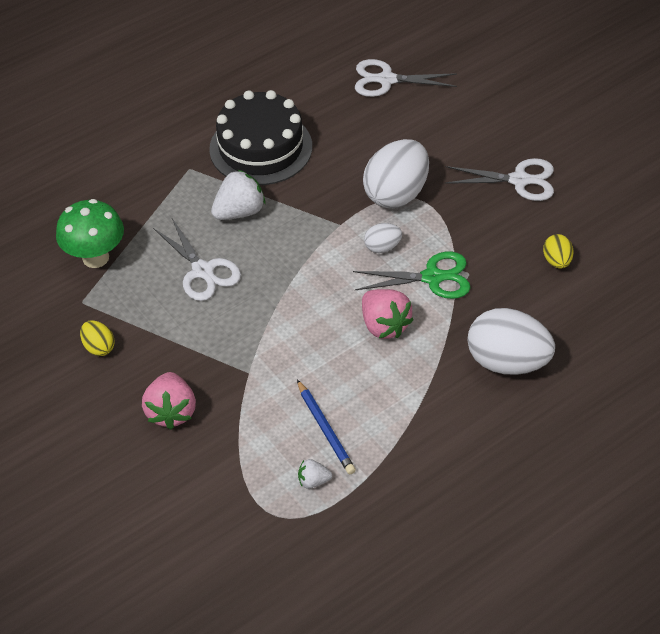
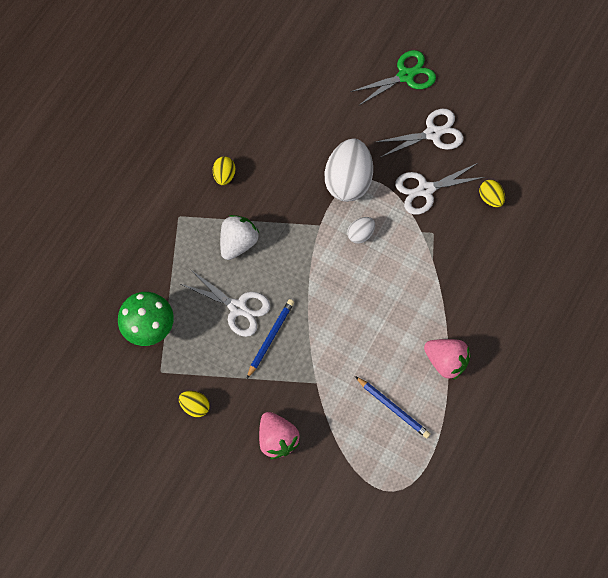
camera: 25 degrees left, 20 degrees up
(222, 311) = (270, 338): none -> blue pencil
(261, 148) = (224, 175): black cake -> yellow egg
(313, 481) = (404, 453): white strawberry -> none
(384, 325) = (393, 303): pink strawberry -> pink strawberry (446, 361)
(387, 80) = (290, 72): white scissors -> white scissors (425, 189)
(432, 277) = (408, 247): green scissors -> green scissors (405, 76)
(507, 362) = (493, 300): white egg -> none

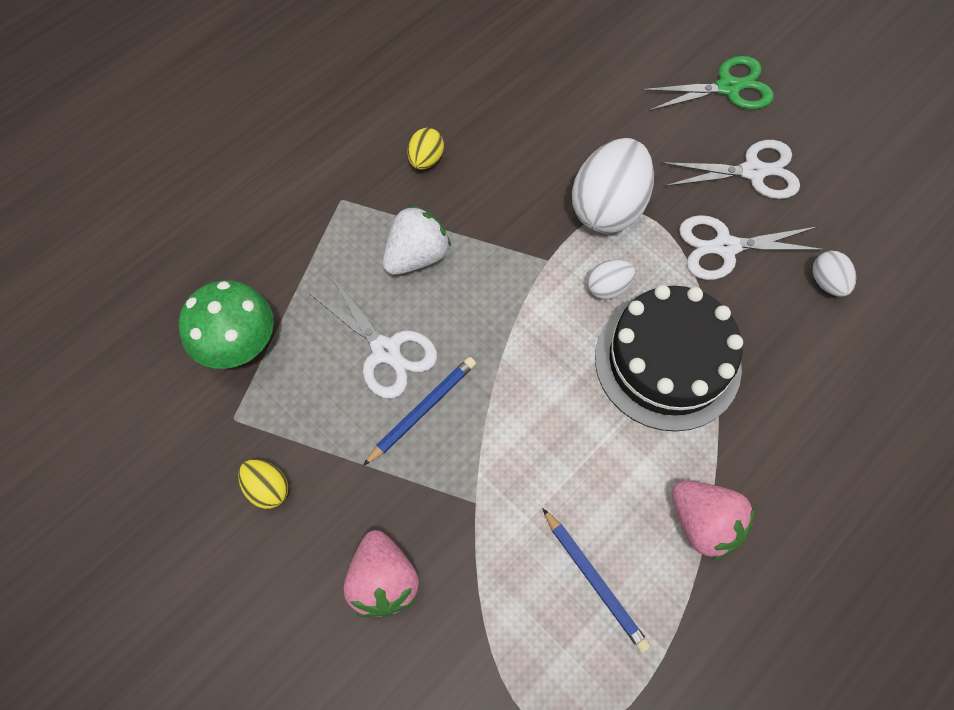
camera: 15 degrees right, 5 degrees down
(406, 272) = (667, 362): none -> black cake
(490, 198) = (827, 282): yellow egg -> white egg

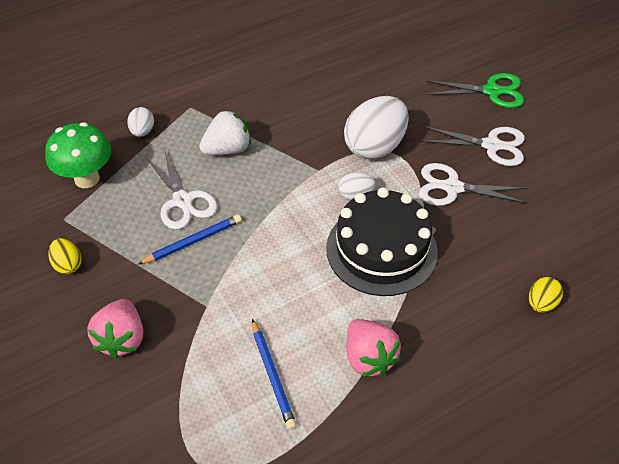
camera: 15 degrees right, 15 degrees down
(426, 160) = (257, 95): yellow egg -> yellow egg (541, 303)
(827, 282) = (522, 225): white egg -> white egg (142, 131)

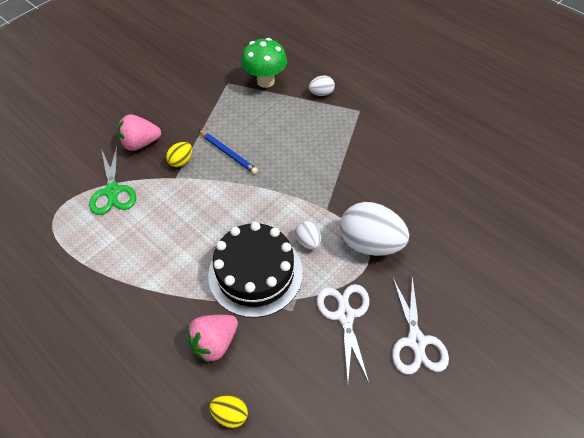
camera: 75 degrees right, 5 degrees up
(68, 265) = (191, 98): yellow egg -> yellow egg (181, 161)
(182, 201) = (263, 136): white scissors -> none
(227, 149) = (324, 146): white strawberry -> none
(272, 376) = (125, 231): blue pencil -> none
(369, 358) = (149, 287): pink strawberry -> pink strawberry (215, 342)
(491, 91) = (498, 330): green scissors -> green scissors (112, 191)

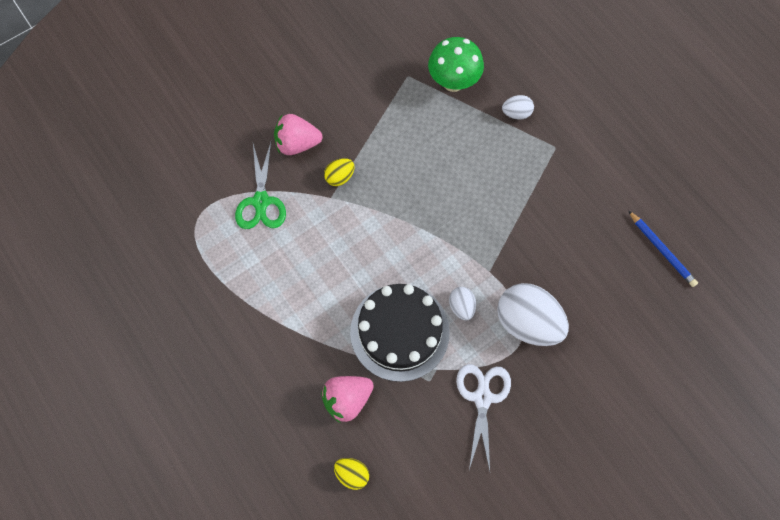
camera: 10 degrees right, 15 degrees up
(228, 153) = (394, 177): blue pencil -> blue pencil (662, 250)
(416, 341) = (547, 440): white scissors -> none

